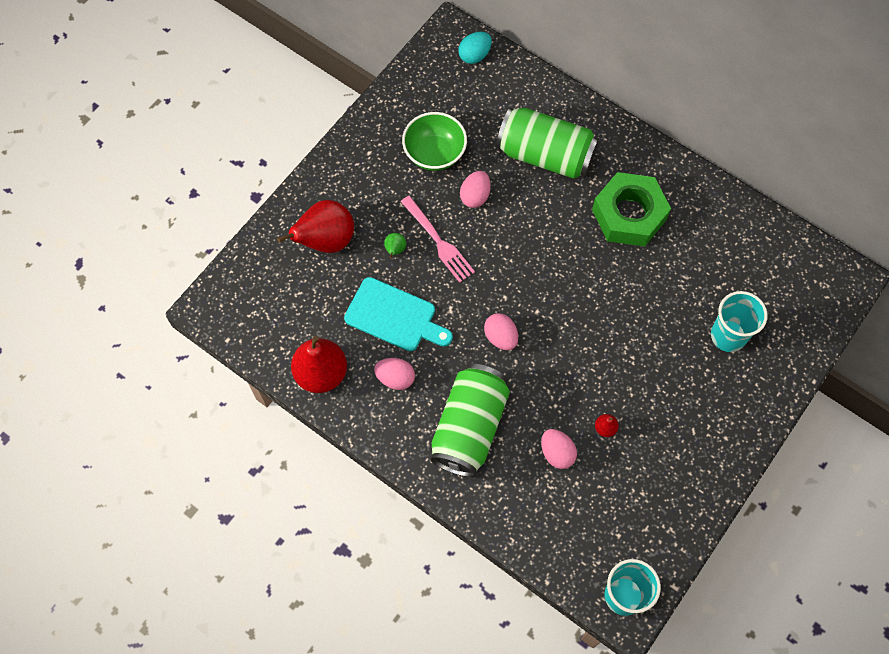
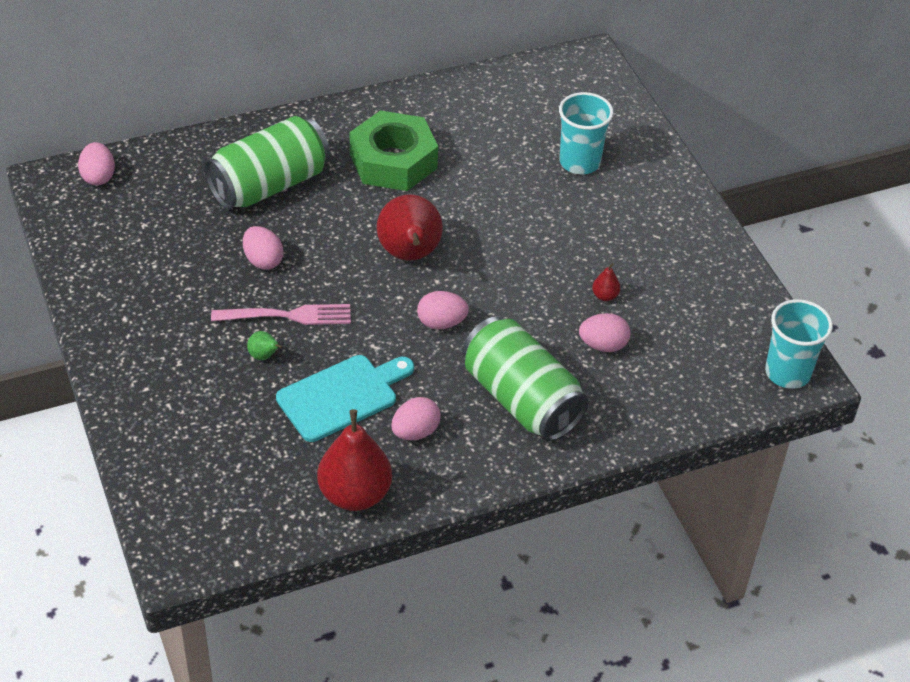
camera: 60 degrees left, 20 degrees down
(326, 241) = (196, 409): red pear -> red pear (409, 254)
(434, 153) = (181, 266): green bowl -> none
(474, 55) = (98, 177): turquoise egg -> pink egg

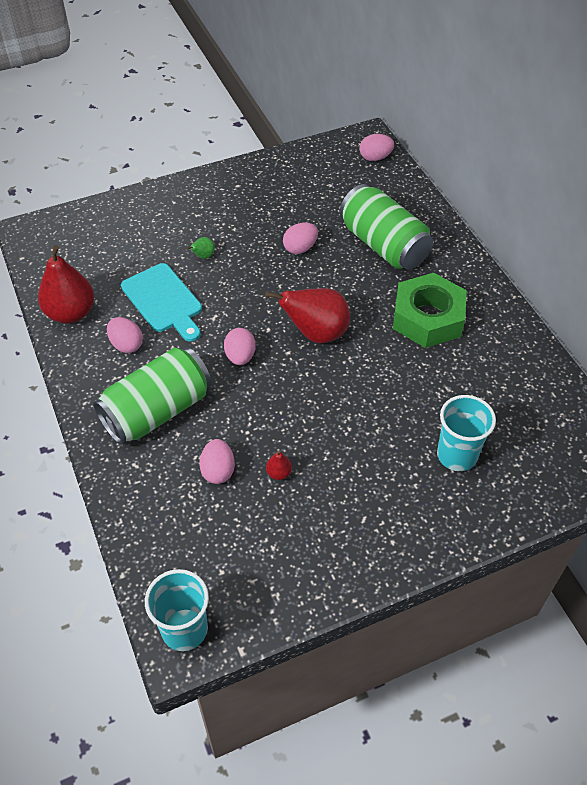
camera: 90 degrees right, 5 degrees up
(288, 316) = (244, 266): pink fork -> none

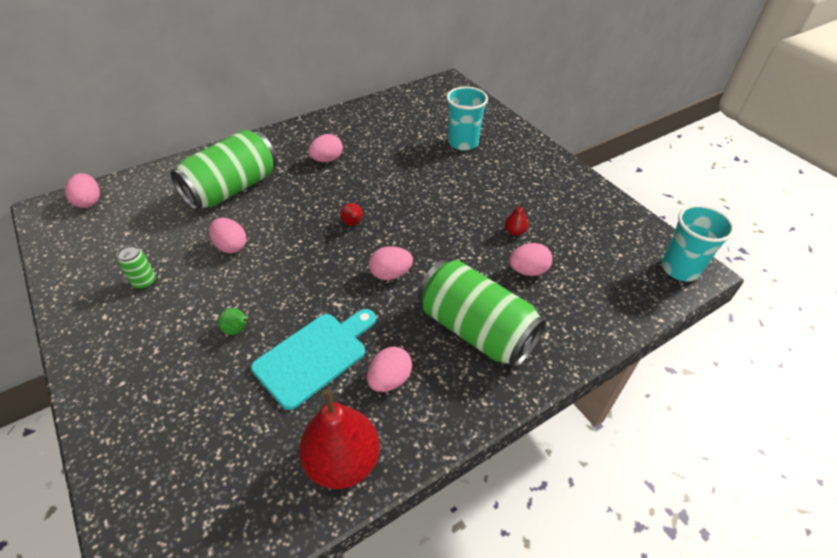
camera: 100 degrees left, 5 degrees down
(268, 201) = (145, 282): none -> green can
(316, 333) = (352, 223): red pear -> red pear, size x0.42
(427, 318) = (327, 160): green nut -> pink egg

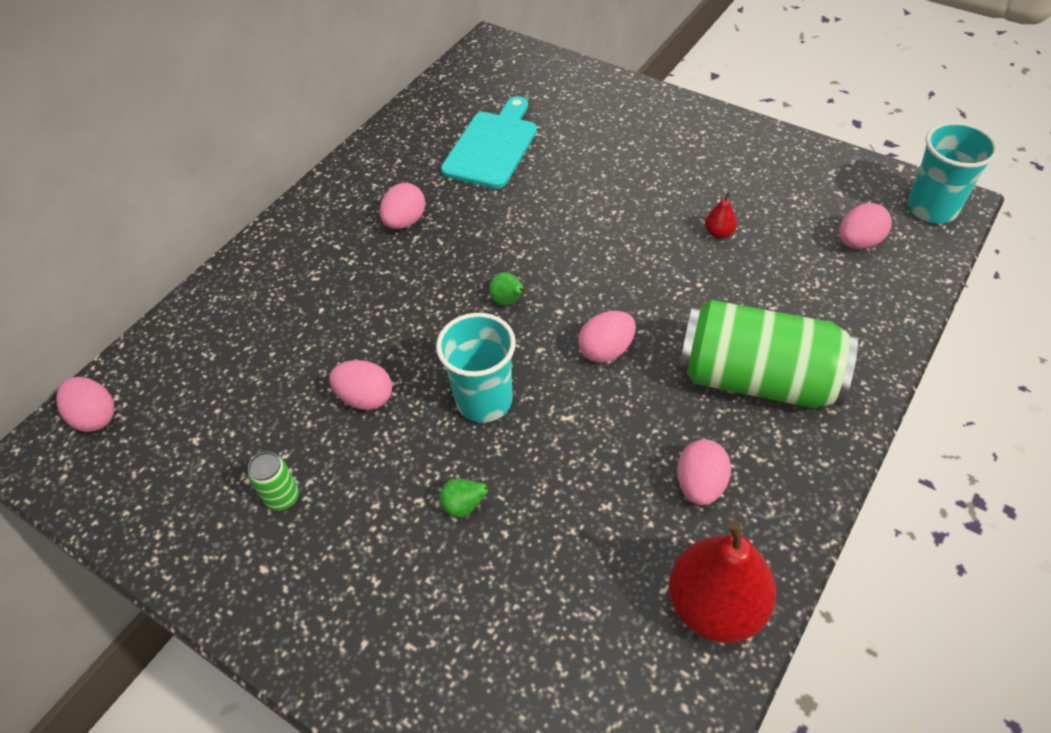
camera: 20 degrees left, 5 degrees up
(232, 188) = (301, 314): green can -> none
(315, 356) = (589, 496): turquoise cutting board -> turquoise cutting board (492, 146)
(352, 223) = (508, 301): red pear -> green pear
(463, 143) = (572, 131): turquoise cup -> turquoise cup (484, 400)
(528, 270) = (767, 279): pink egg -> pink egg (858, 242)

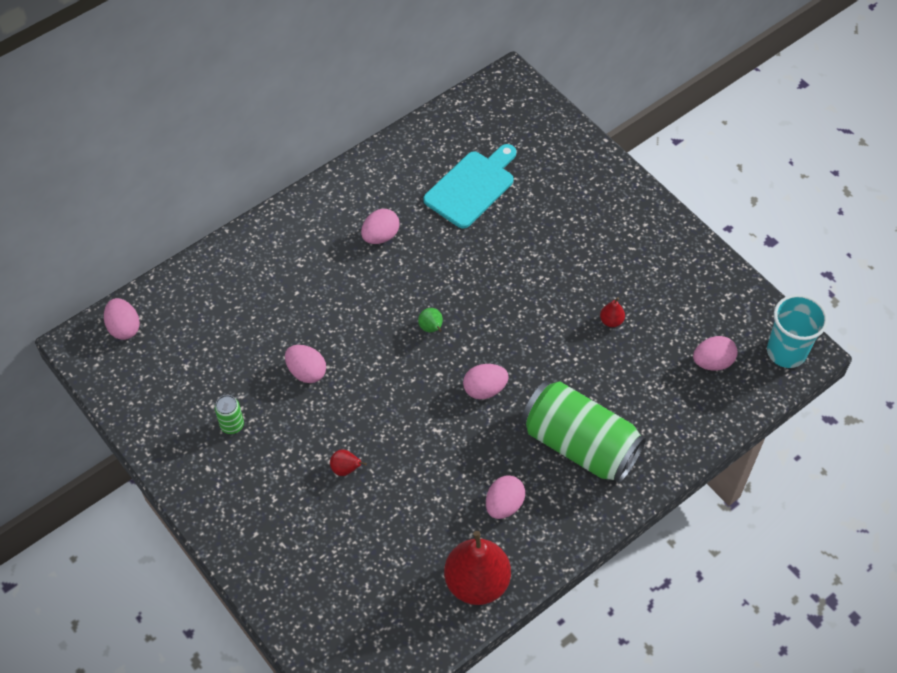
camera: 15 degrees right, 5 degrees up
(464, 506) = (346, 469): green pear -> red pear
(484, 400) = (385, 400): turquoise cup -> none

